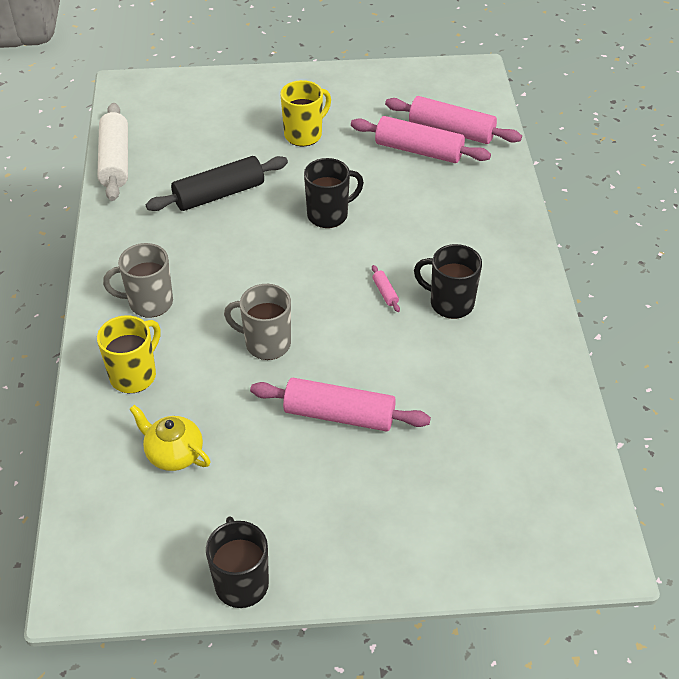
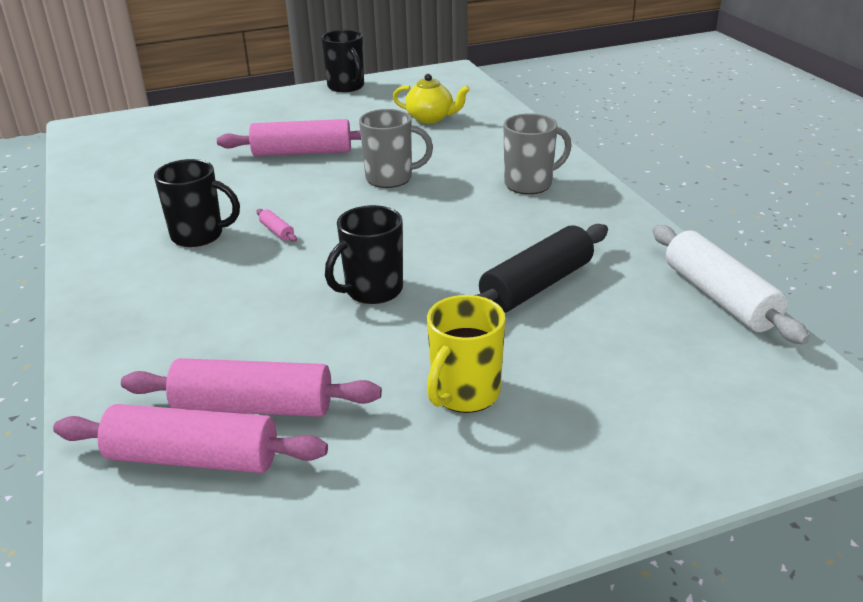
camera: 165 degrees right, 15 degrees down
(134, 375) = (499, 144): yellow mug -> none

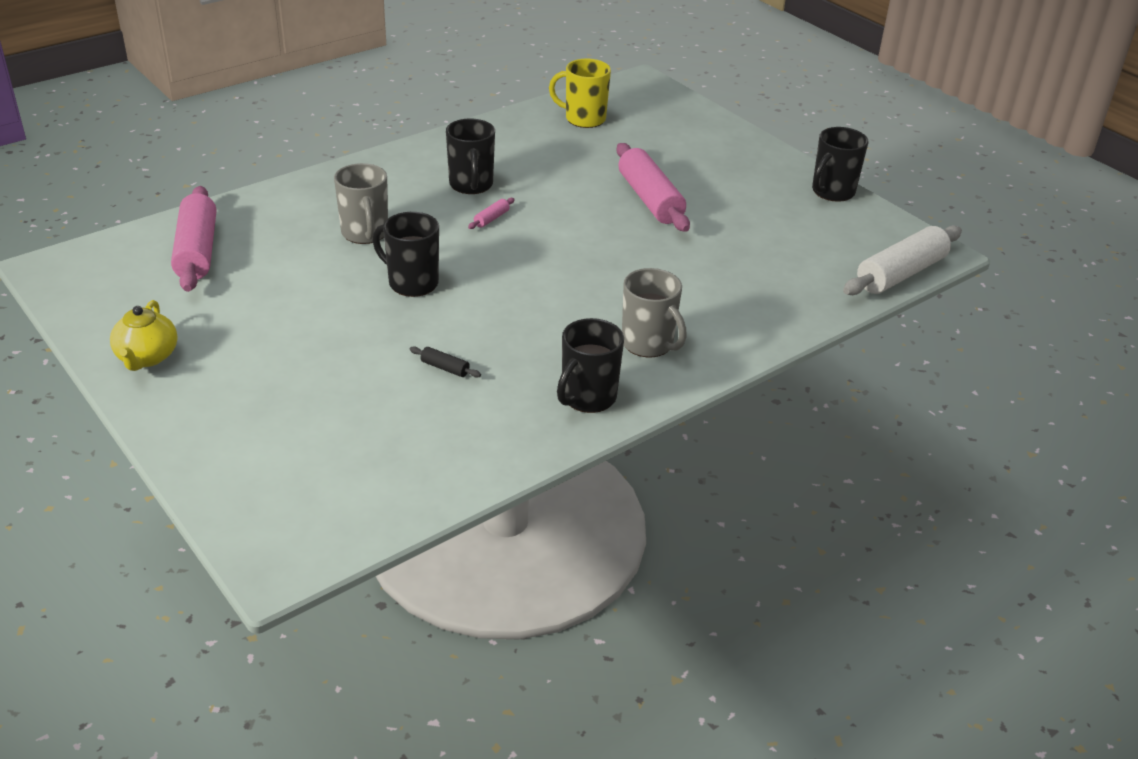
camera: 70 degrees right, 5 degrees up
(253, 407) = (251, 261): pink rolling pin -> none
(390, 178) = (619, 258): grey mug -> grey mug (365, 233)
(431, 118) = (781, 259): yellow teapot -> yellow teapot (147, 357)
(464, 394) = (279, 348): yellow mug -> yellow mug (584, 119)
(536, 286) = (445, 368): black rolling pin -> black rolling pin, size x0.41
(600, 220) = (587, 397): none -> black mug
(719, 297) = (457, 482): white rolling pin -> white rolling pin (900, 274)

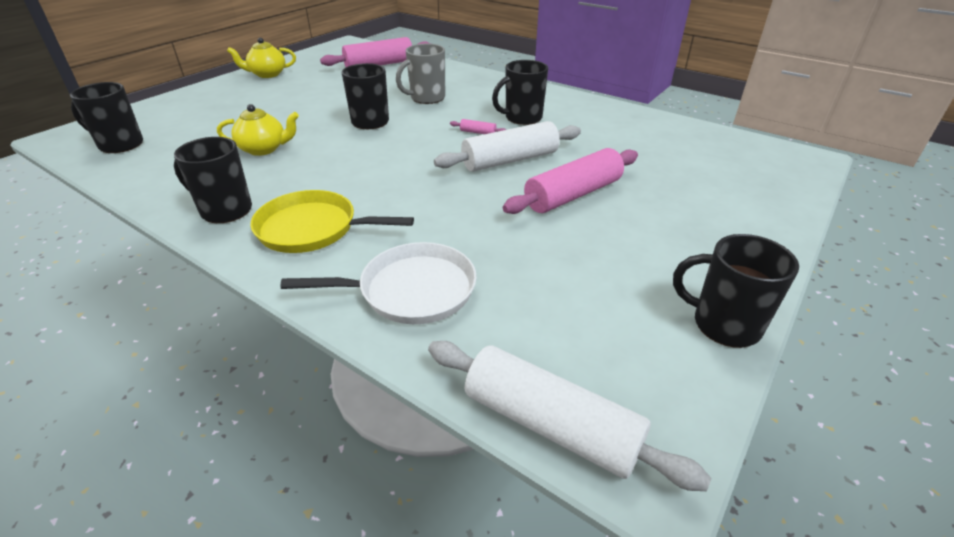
camera: 75 degrees right, 0 degrees up
(350, 495) = (120, 144): none -> black mug
(445, 368) = (264, 149): black rolling pin -> yellow teapot
(568, 214) = (510, 160): none -> white rolling pin
(584, 119) = (687, 142): yellow mug -> none
(648, 344) = (312, 229): grey mug -> yellow pan
(760, 302) = (411, 290): none -> white pan

